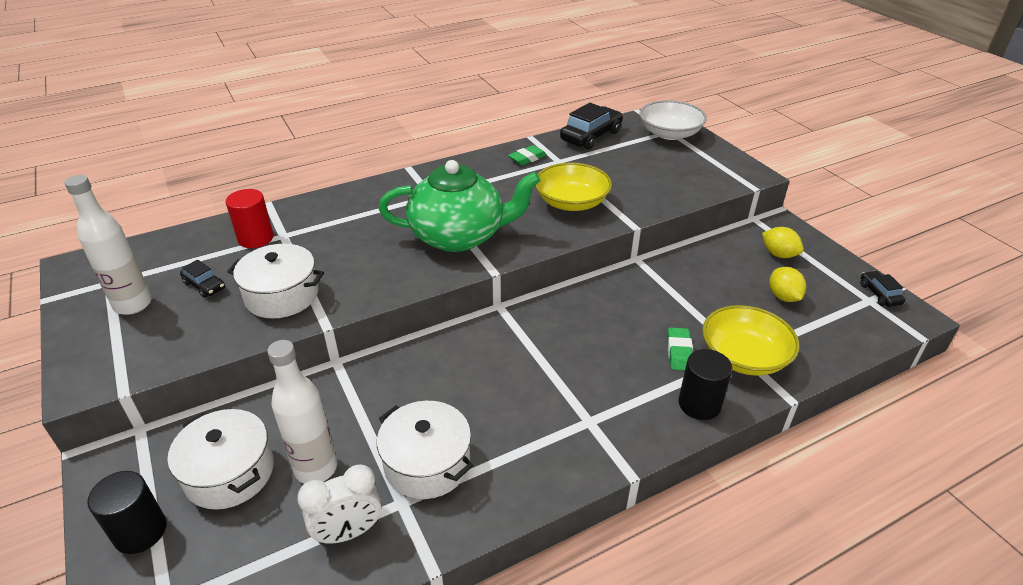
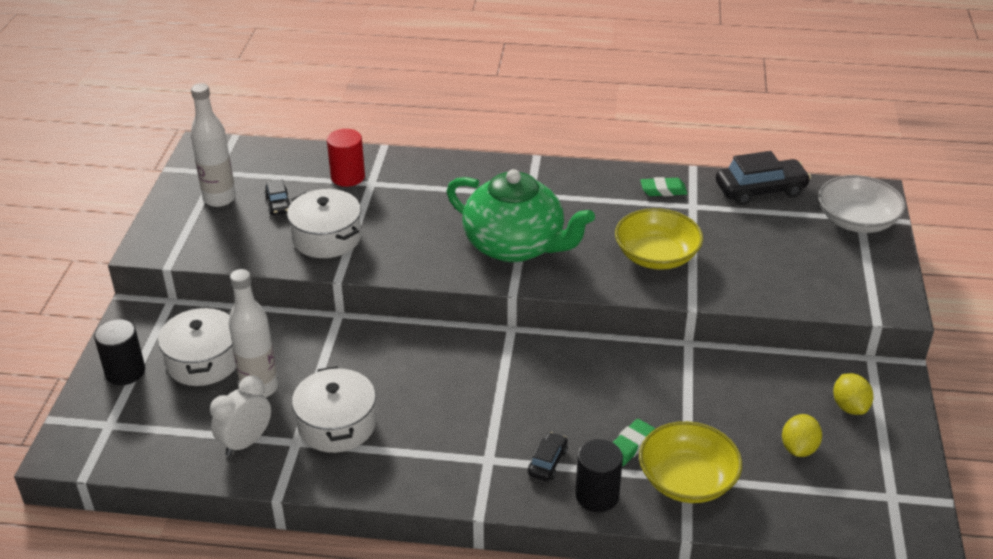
camera: 35 degrees right, 0 degrees up
(348, 532) = (245, 442): white clock -> white clock turned 120 degrees clockwise
(879, 294) = (913, 497): black car -> black car (547, 462)

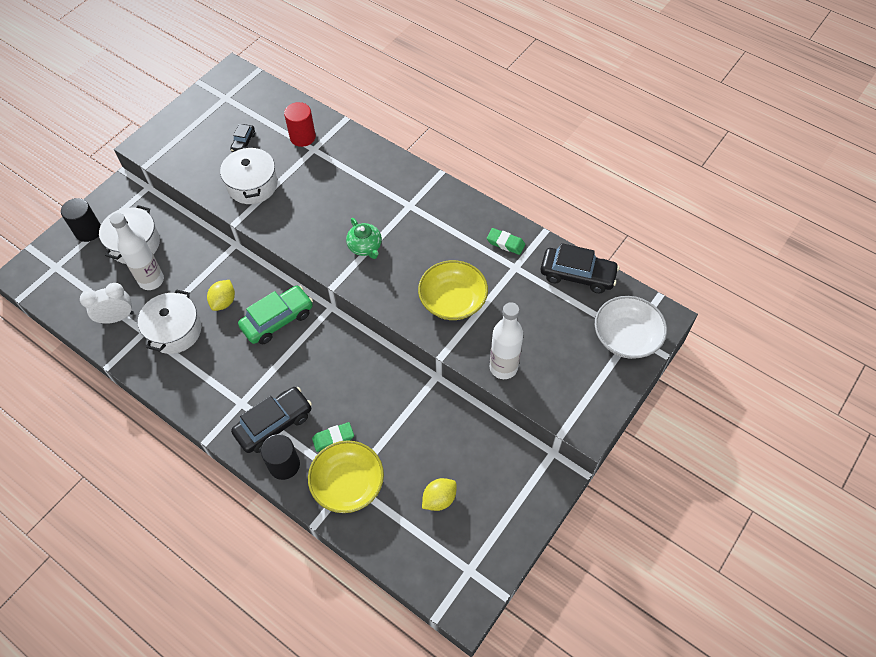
camera: 30 degrees right, 20 degrees up
(219, 199) = (211, 122): white bottle -> white bottle (503, 367)
(458, 364) = (277, 320): none -> green car
(515, 246) = (365, 247): green teapot -> green teapot, size x0.46
(547, 462) = (274, 424): black car -> black car, size x1.89
(849, 407) = (502, 485): yellow lemon -> yellow lemon (224, 302)

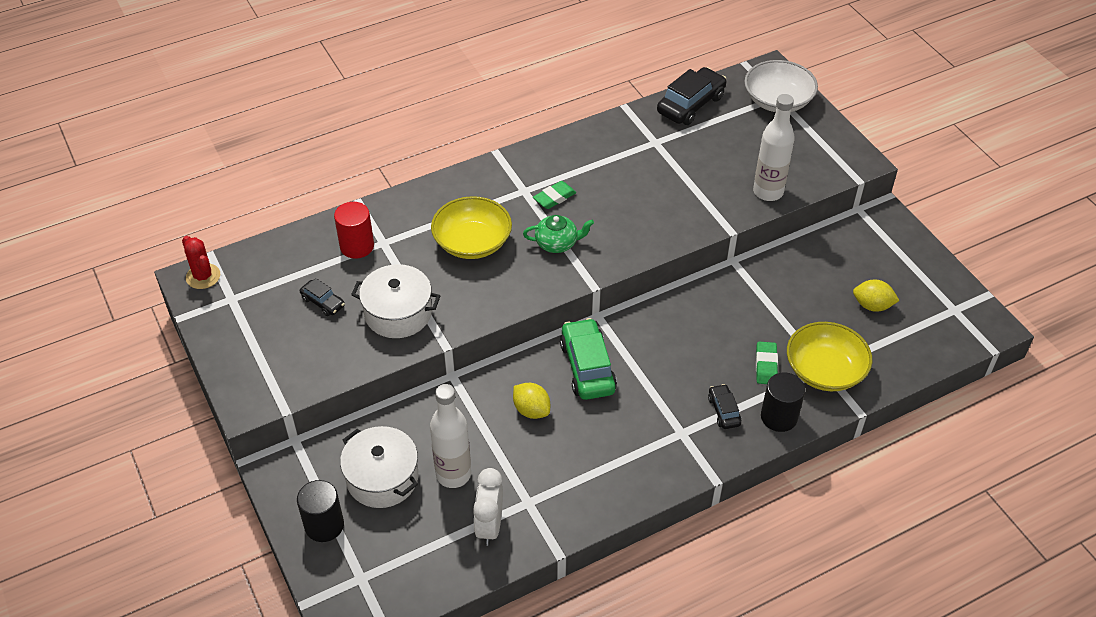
camera: 65 degrees left, 10 degrees down
(174, 331) = (545, 470): white pot -> none
(237, 76) = (203, 276): none -> red cactus
(274, 424) = (723, 411): black car -> black car, size x0.53
(439, 499) = (872, 305): yellow lemon -> yellow lemon turned 60 degrees counterclockwise
(452, 300) = (668, 200): yellow bowl -> yellow bowl (472, 242)
(505, 243) = (621, 138): green eraser -> green eraser (554, 198)

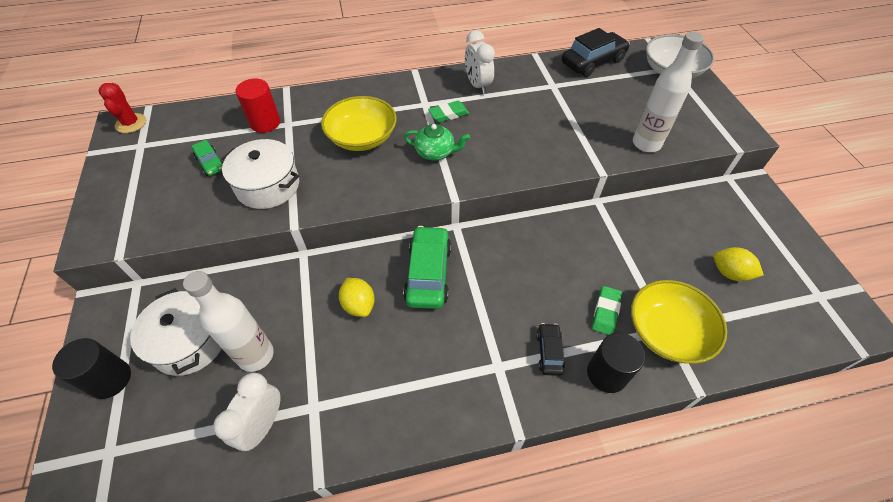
camera: 15 degrees right, 5 degrees up
(323, 302) = (211, 163): black car -> green car
(573, 157) = (477, 85): none -> white clock

